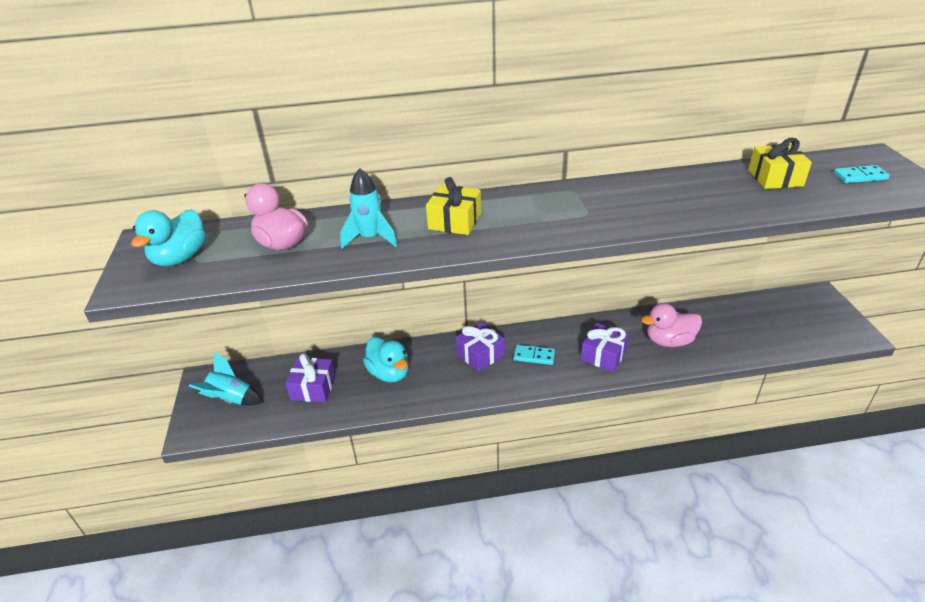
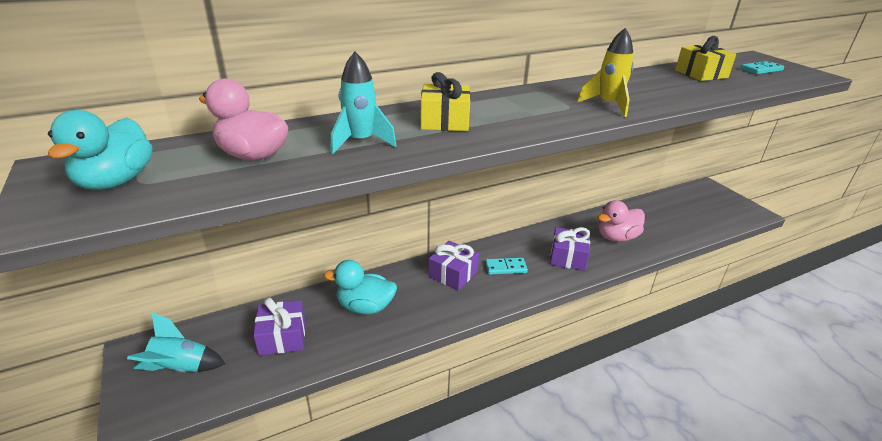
camera: 20 degrees left, 5 degrees down
(389, 373) = (365, 307): turquoise duck -> turquoise duck turned 150 degrees clockwise
(628, 215) = (608, 105): none -> yellow rocket

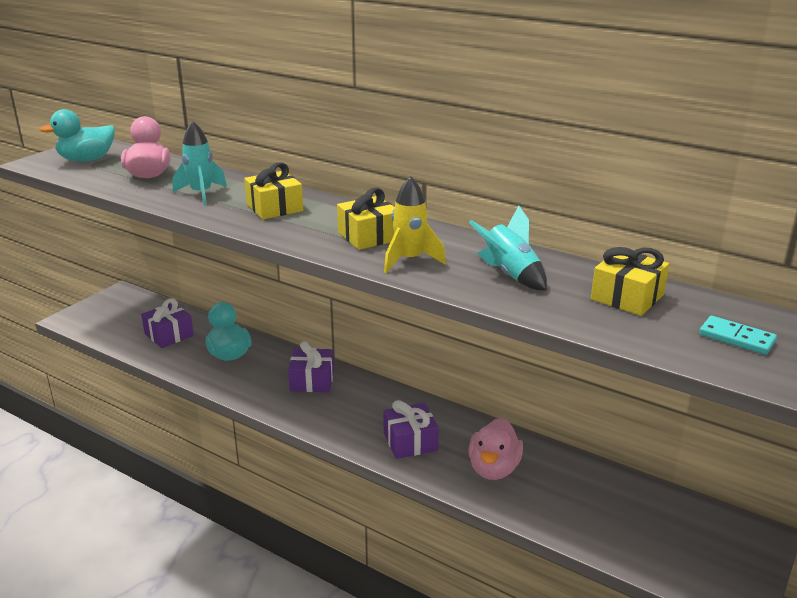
camera: 60 degrees right, 5 degrees down
(180, 368) = (115, 313): turquoise rocket -> turquoise rocket (510, 275)
(505, 268) = (351, 407): turquoise domino -> none
(549, 106) = (369, 236): none -> yellow gift
(616, 237) = (493, 469): pink duck -> pink duck turned 105 degrees counterclockwise

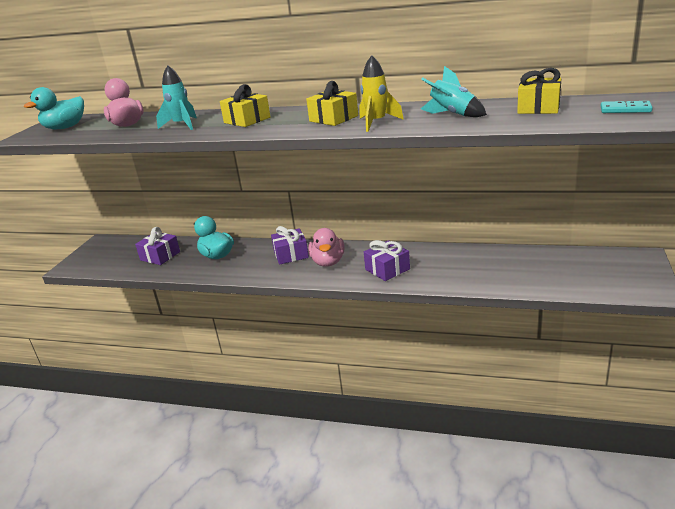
camera: 15 degrees left, 0 degrees up
(493, 469) = (454, 268): pink duck -> pink duck (328, 262)

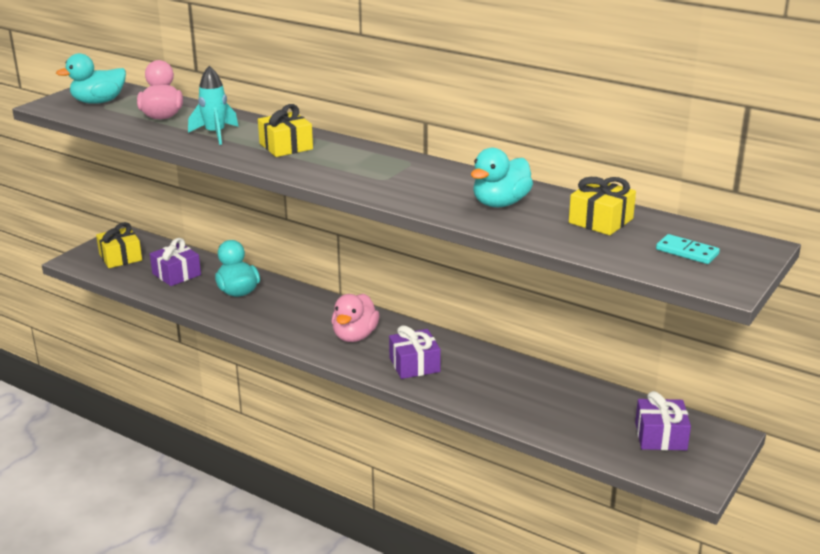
camera: 15 degrees right, 0 degrees up
(291, 254) = (320, 314): purple gift -> purple gift (660, 436)
(333, 118) = (374, 171): yellow gift -> yellow gift (120, 257)
(377, 123) = (411, 192): yellow rocket -> none
(452, 115) = (500, 203): turquoise rocket -> turquoise duck

